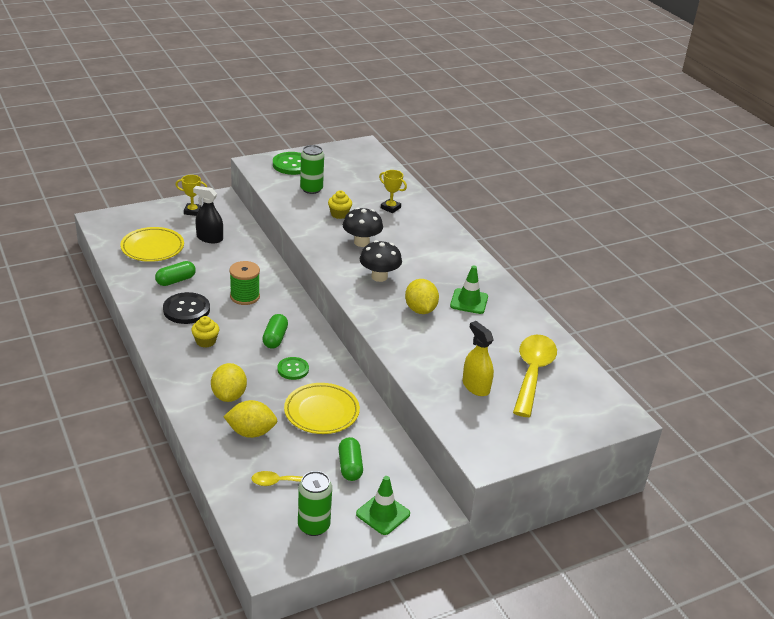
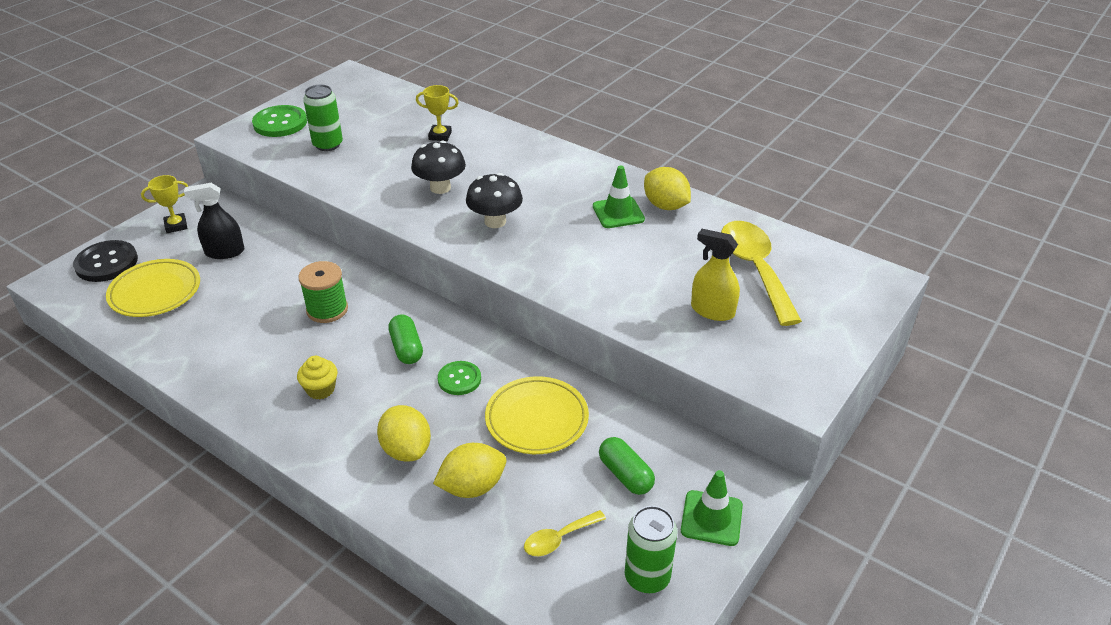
camera: 25 degrees left, 5 degrees up
(176, 280) = (220, 324): green capsule -> none
(186, 310) = (263, 357): black button -> black button (106, 263)
(339, 214) = (386, 163): yellow cupcake -> none
(420, 310) = (574, 243): yellow lemon -> yellow lemon (665, 206)

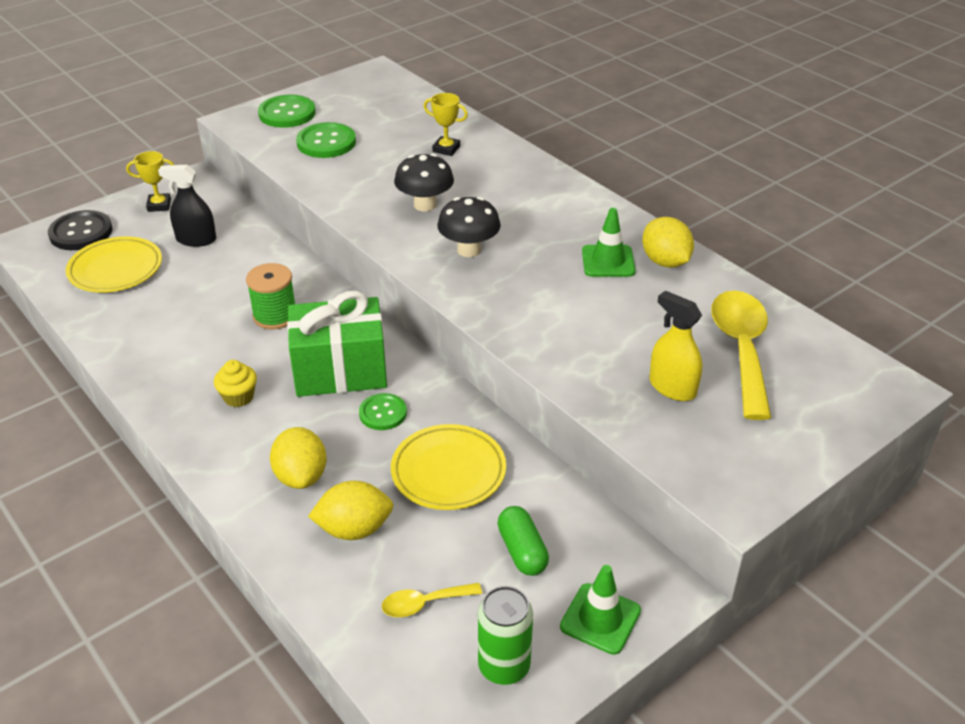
camera: 15 degrees right, 0 degrees up
(328, 144) = (326, 142): green can -> green button
(406, 348) = (340, 370): green capsule -> green gift

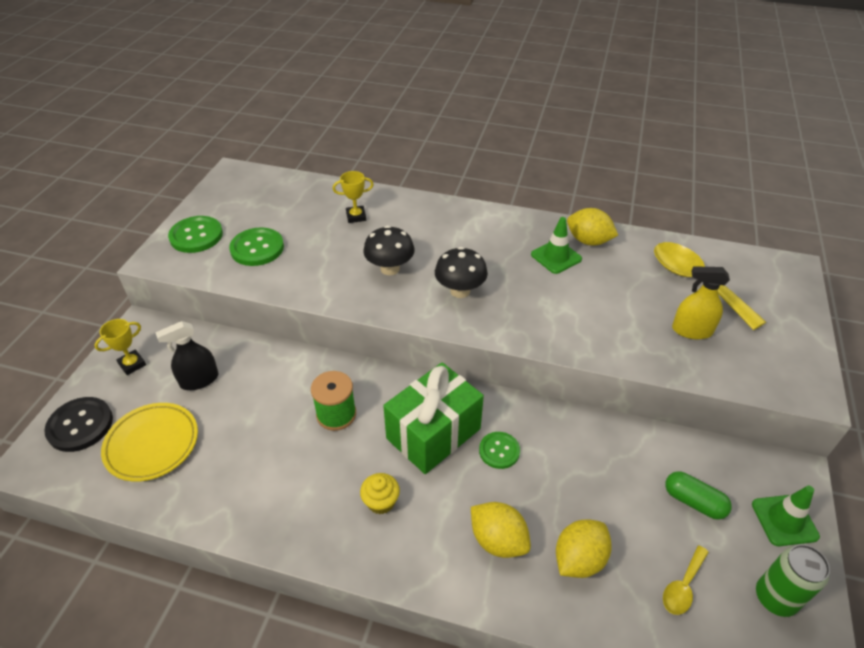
camera: 35 degrees left, 5 degrees up
(448, 471) = (589, 470): yellow plate -> none

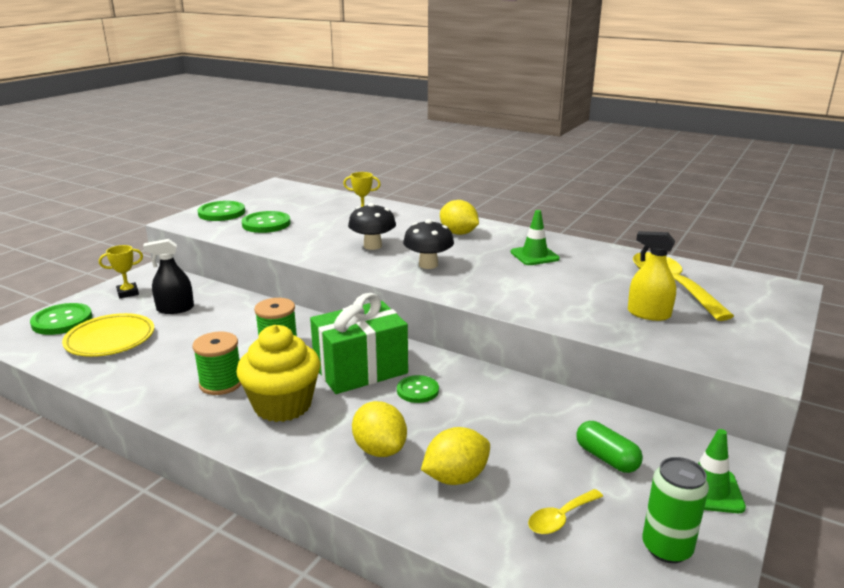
camera: 15 degrees right, 20 degrees down
(80, 425) = (62, 321): black button -> green button
(305, 485) = (221, 383): none -> green spool
(381, 502) = (282, 405): yellow cupcake -> yellow cupcake, size x2.06
(588, 241) = (573, 250): yellow lemon -> yellow lemon (458, 233)

